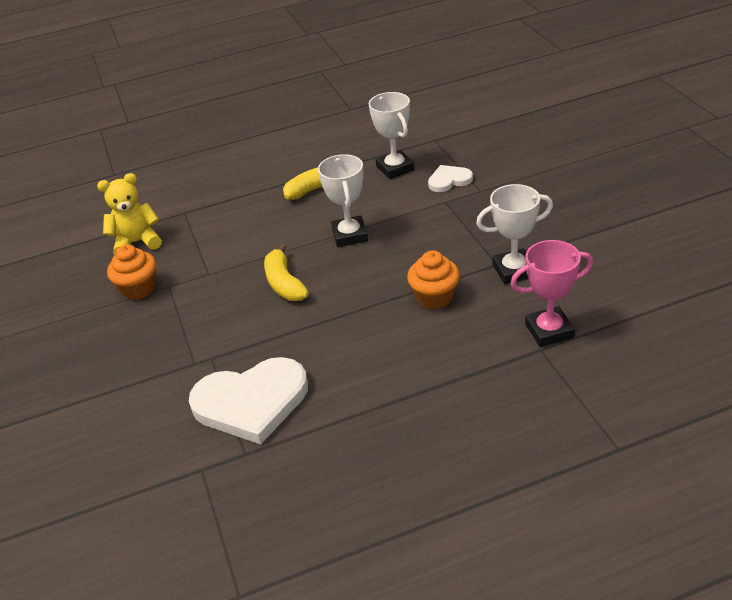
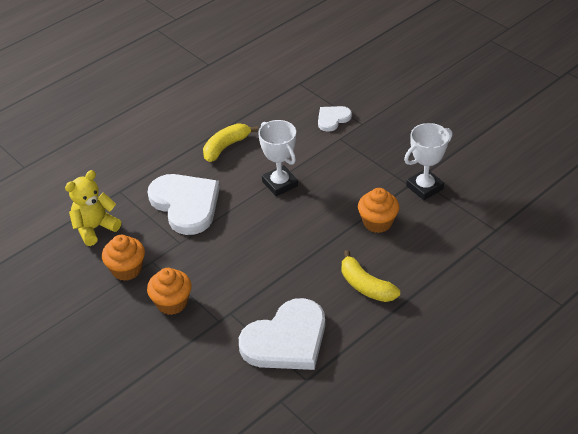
camera: 25 degrees left, 5 degrees up
(159, 332) = (172, 303): none -> orange cupcake
(239, 237) = (186, 204): none -> white heart
(284, 283) = (251, 237): yellow banana -> yellow banana (366, 286)
(395, 168) = (281, 116): white trophy -> none
(549, 331) = (474, 230): pink trophy -> none

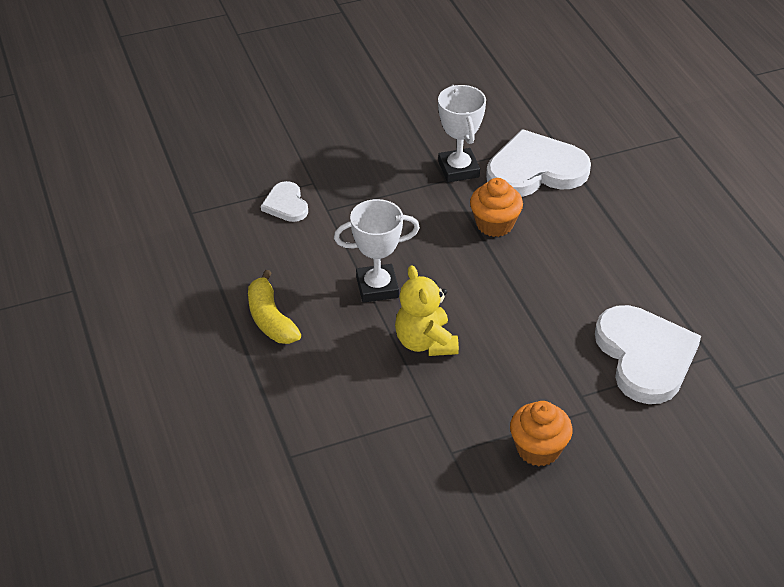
camera: 70 degrees left, 0 degrees up
(95, 228) = (351, 502): yellow teddy bear -> yellow teddy bear (425, 342)
(126, 269) = (454, 483): orange cupcake -> none
(186, 204) = (361, 390): white heart -> white heart (535, 170)
(366, 286) = (591, 265): yellow banana -> none

